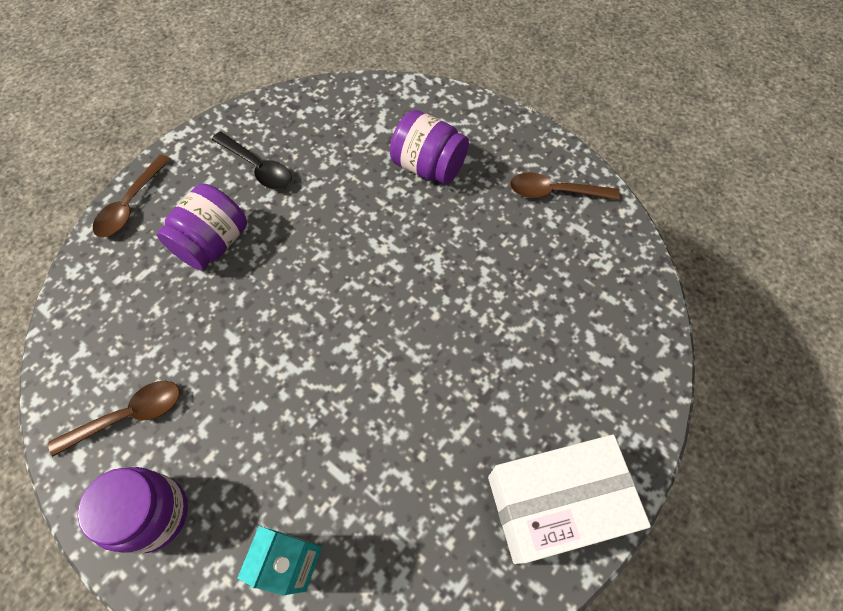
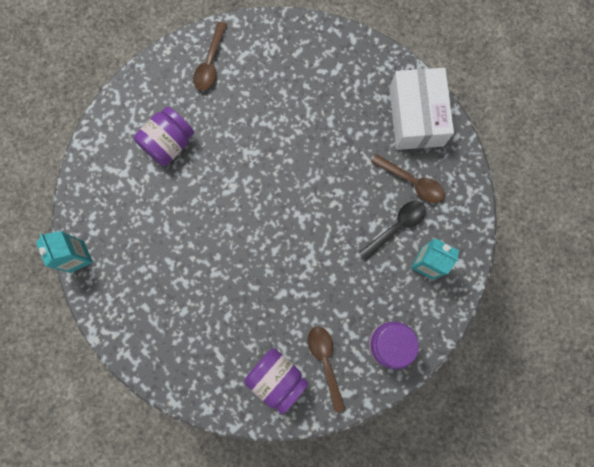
camera: 80 degrees left, 15 degrees up
(131, 205) = (155, 367): brown spoon -> brown spoon (412, 182)
(213, 243) = (204, 305): purple jar -> purple jar (277, 378)
(258, 167) = (141, 269): black spoon -> black spoon (396, 227)
(268, 104) = (77, 257): none -> turquoise carton

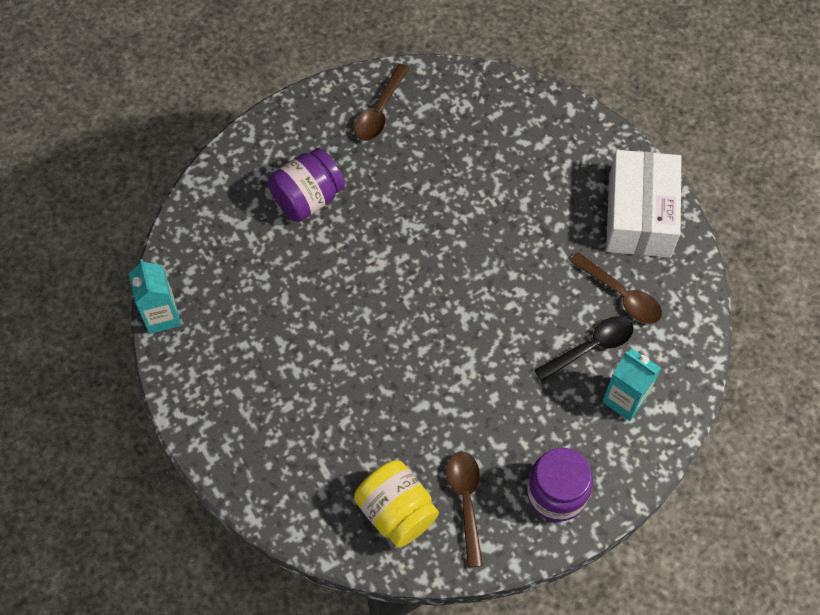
camera: 10 degrees right, 15 degrees down
(277, 378) = (396, 512): purple jar -> yellow jar

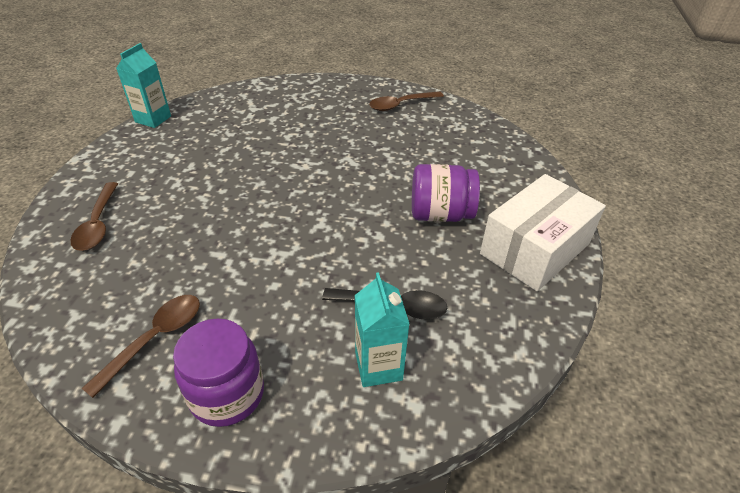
camera: 40 degrees right, 20 degrees down
(307, 198) = (305, 117): purple jar -> purple jar (440, 214)
(396, 512) = (103, 305): yellow jar -> none
(621, 295) = (461, 289): brown spoon -> brown spoon (98, 224)

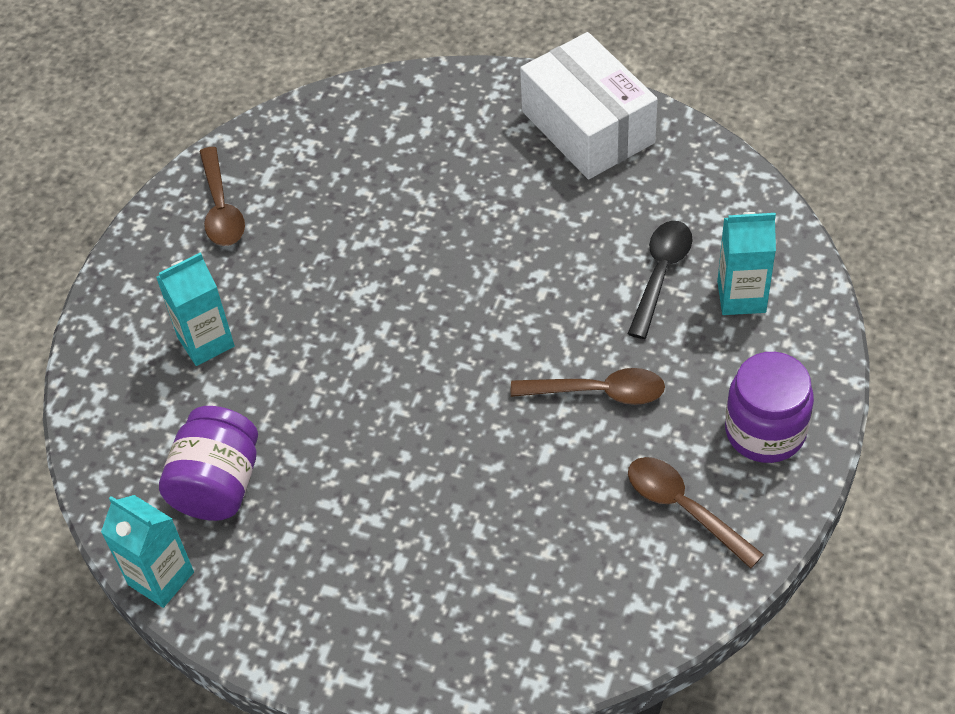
camera: 75 degrees left, 10 degrees up
(98, 224) = (456, 612): brown spoon -> brown spoon (599, 392)
(305, 112) = (206, 342): none -> turquoise carton
(440, 214) = (508, 204): purple jar -> purple jar (218, 485)

